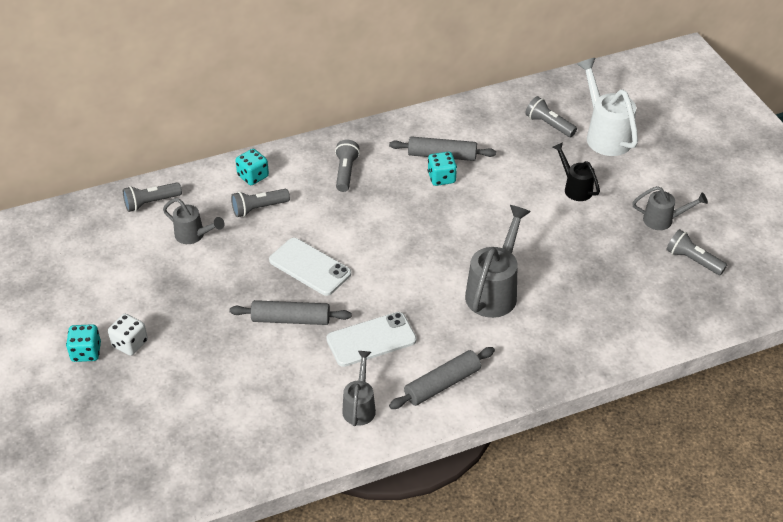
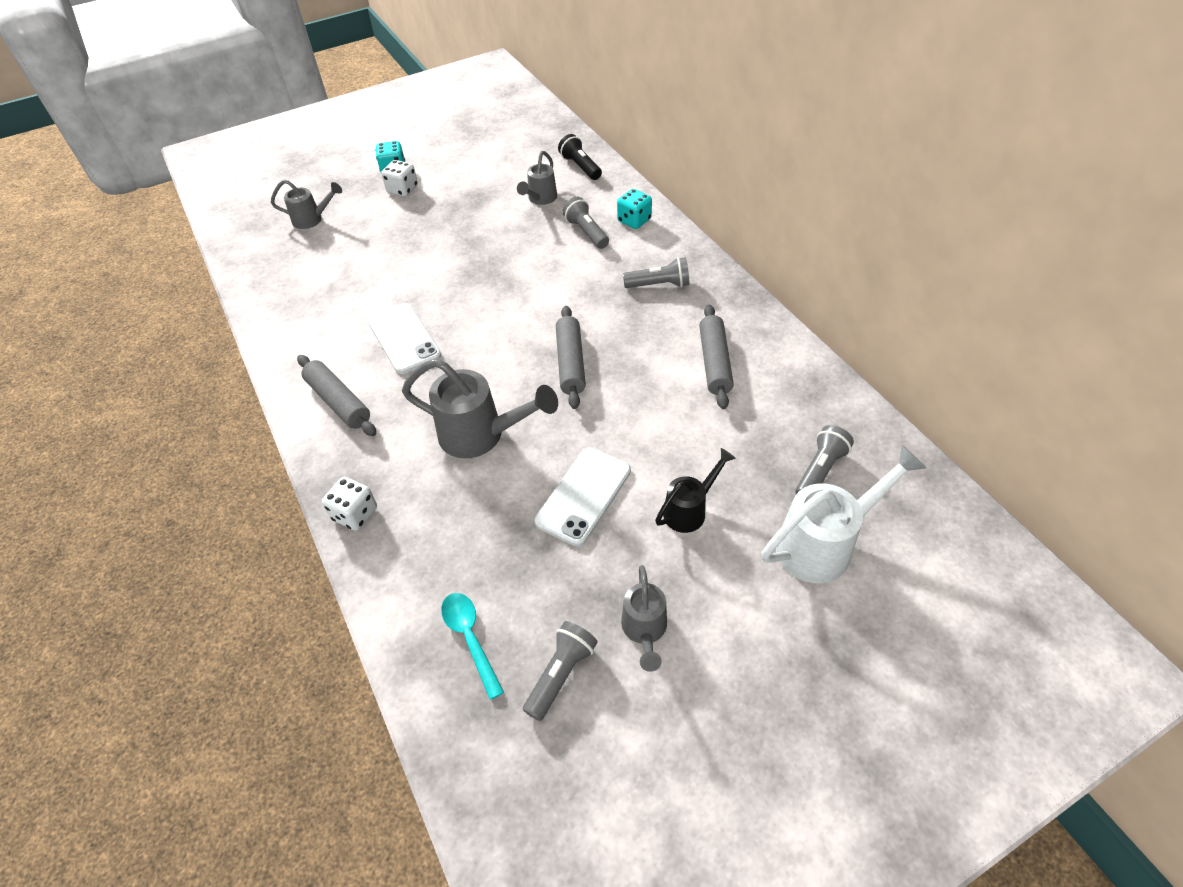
camera: 85 degrees right, 5 degrees up
(151, 203) = (580, 167): grey flashlight -> black flashlight
(291, 319) = (432, 278): grey rolling pin -> grey rolling pin (570, 363)
(310, 267) = (506, 280): white phone -> white phone (584, 496)
(360, 406) = (316, 342): grey watering can -> grey watering can (312, 219)
(441, 178) = (672, 366): turquoise dice -> none
(564, 367) = (355, 514): none -> white dice
(669, 302) = (470, 638): none -> turquoise spoon

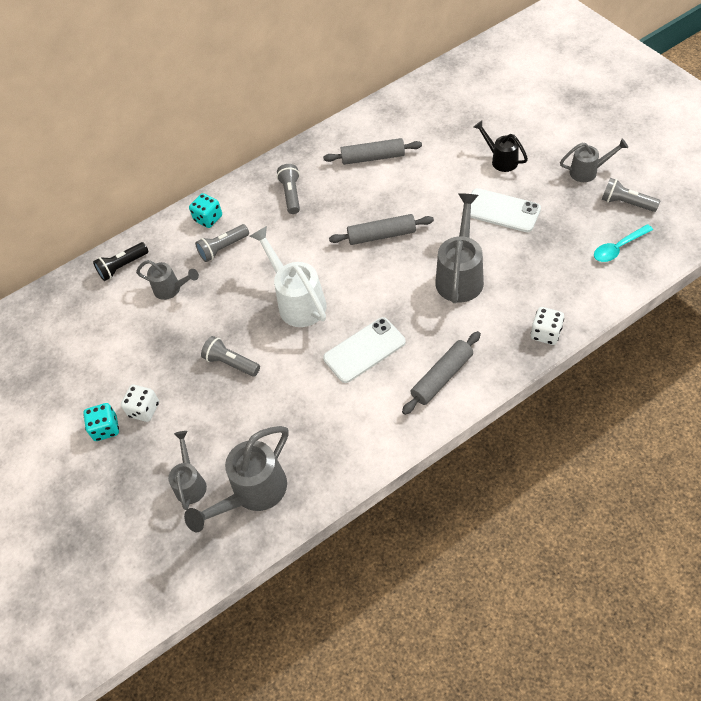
camera: 90 degrees left, 5 degrees up
(280, 256) = (252, 494): none -> grey watering can
(820, 470) = (459, 106): grey flashlight -> grey flashlight (231, 363)
(824, 543) = (511, 103): white watering can -> white watering can (297, 301)

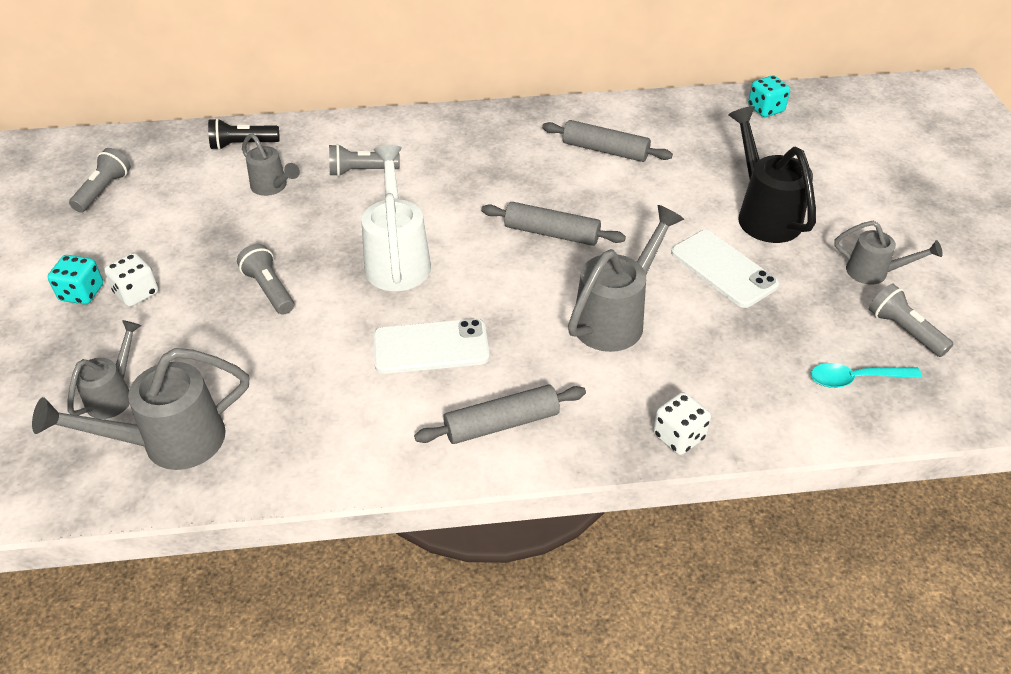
camera: 20 degrees right, 10 degrees down
(208, 218) = (371, 136): turquoise dice -> turquoise dice (765, 109)
(291, 194) = (481, 150): grey flashlight -> grey flashlight (103, 190)
(500, 160) = (763, 213): black watering can -> black watering can, size x1.68

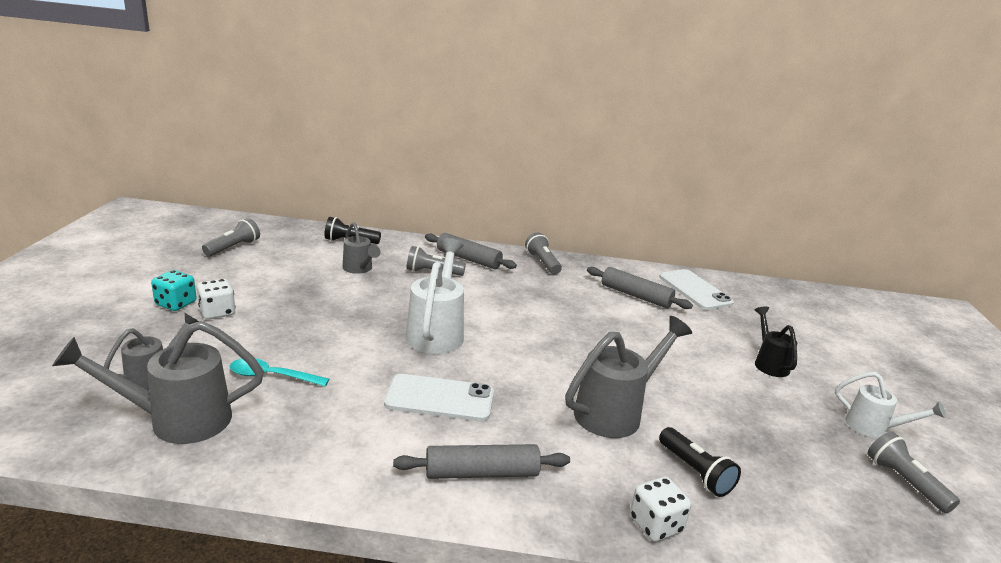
camera: 10 degrees right, 20 degrees down
(269, 289) = (322, 331): grey flashlight -> grey flashlight (542, 263)
(551, 233) = (574, 340): grey rolling pin -> grey rolling pin (468, 259)
(706, 369) = (695, 472): none -> black flashlight
(723, 269) = (725, 395): white phone -> white phone (695, 290)
(763, 213) = (769, 363): black watering can -> black watering can, size x0.59
(765, 109) = (779, 295): turquoise dice -> none
(856, 379) = (851, 514): turquoise spoon -> turquoise spoon (272, 376)
(874, 273) = (874, 428): grey watering can -> white watering can

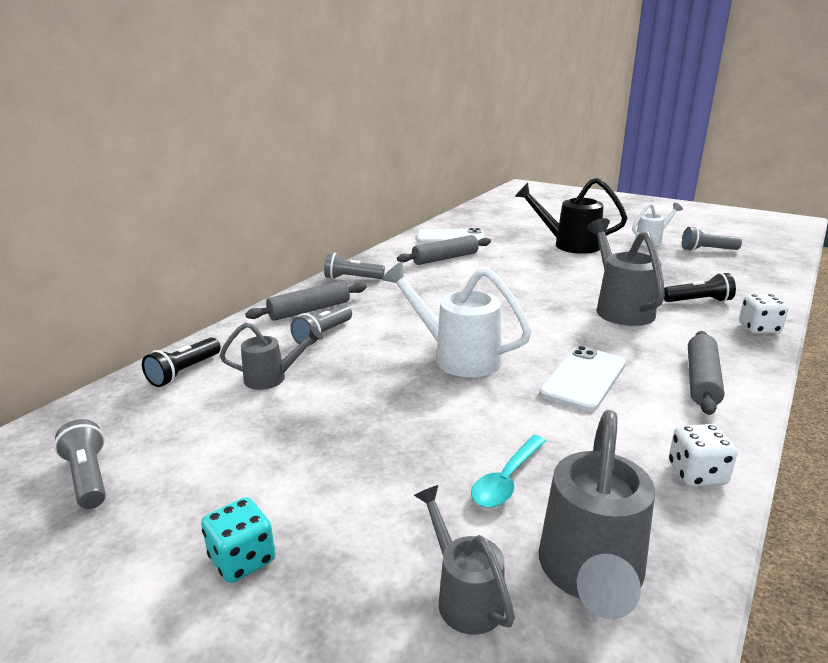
camera: 60 degrees left, 0 degrees up
(217, 312) = (305, 514): white dice -> white dice (697, 474)
(769, 363) = (568, 245): black watering can -> black watering can, size x1.68

